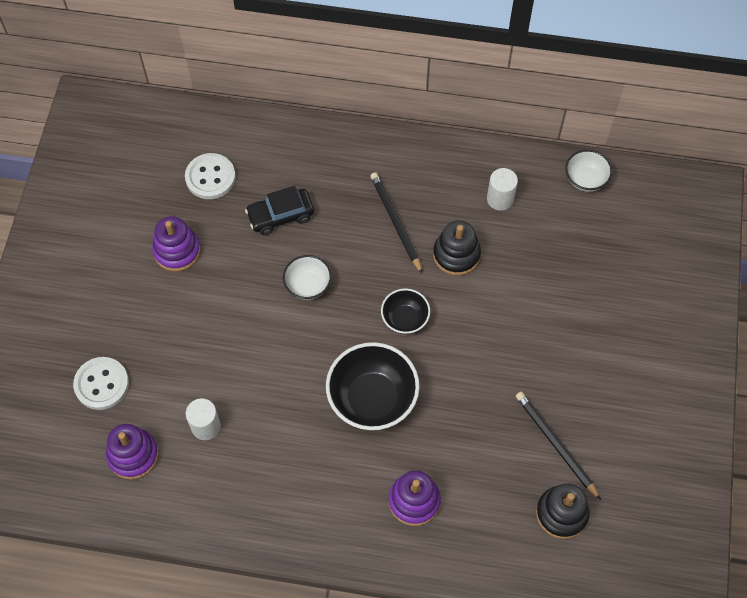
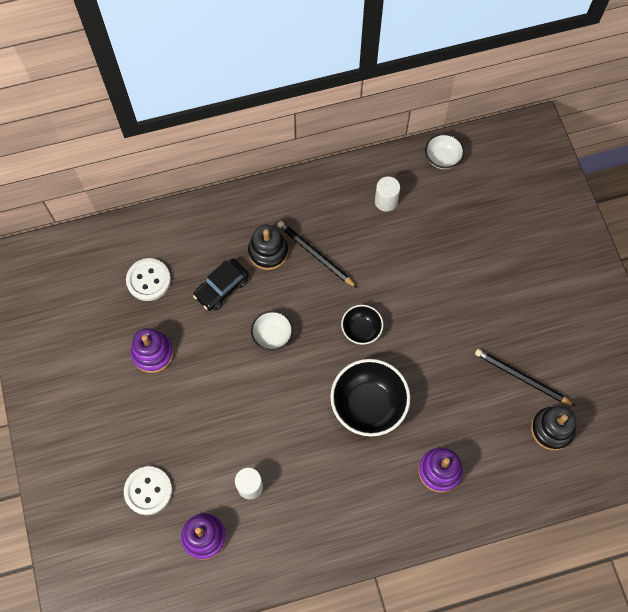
camera: 25 degrees left, 5 degrees up
(456, 255) = (375, 261): black stacking toy -> black stacking toy (268, 252)

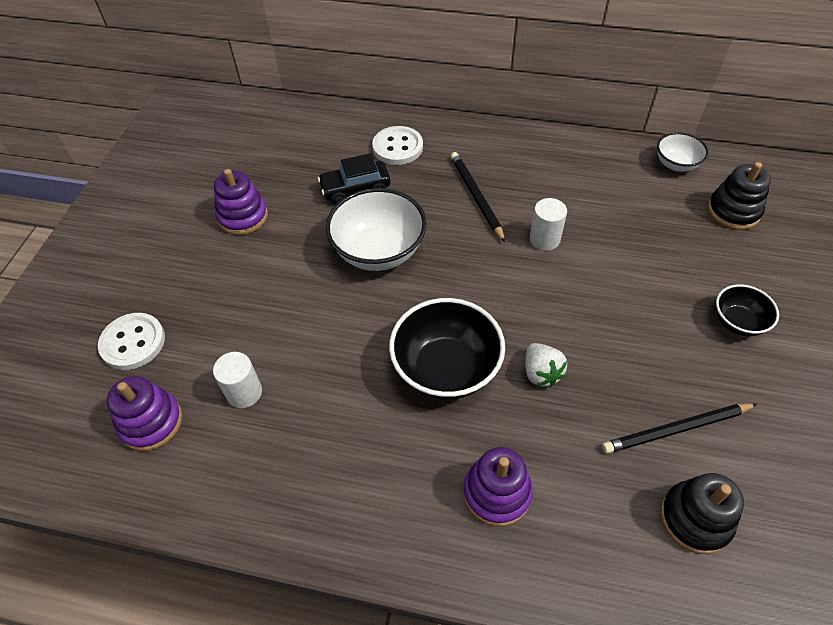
camera: 30 degrees right, 15 degrees down
(148, 280) = (288, 156): white button -> white button (397, 147)
(268, 252) = (426, 176): black stacking toy -> black stacking toy (733, 211)
(272, 336) = (379, 251): white bowl -> white bowl, size x1.81
(361, 330) = (485, 286): black bowl -> black bowl (737, 322)
(386, 201) = (587, 179): white cylinder -> white cylinder (544, 239)
(428, 378) = (541, 373): none -> white strawberry
(521, 378) = (676, 430): black pencil -> black pencil turned 75 degrees counterclockwise

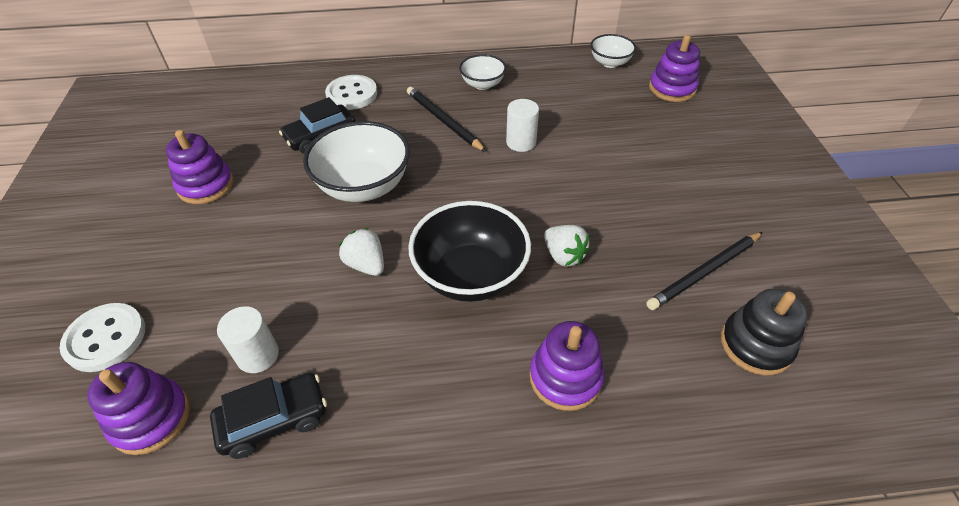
camera: 20 degrees left, 5 degrees down
(242, 454) = (274, 420): none -> black car
(357, 332) = (366, 265): none -> white strawberry
(529, 163) = (482, 84): none -> white bowl
(733, 211) = (672, 88): black stacking toy -> purple stacking toy
(737, 322) = (715, 172): black bowl -> none

